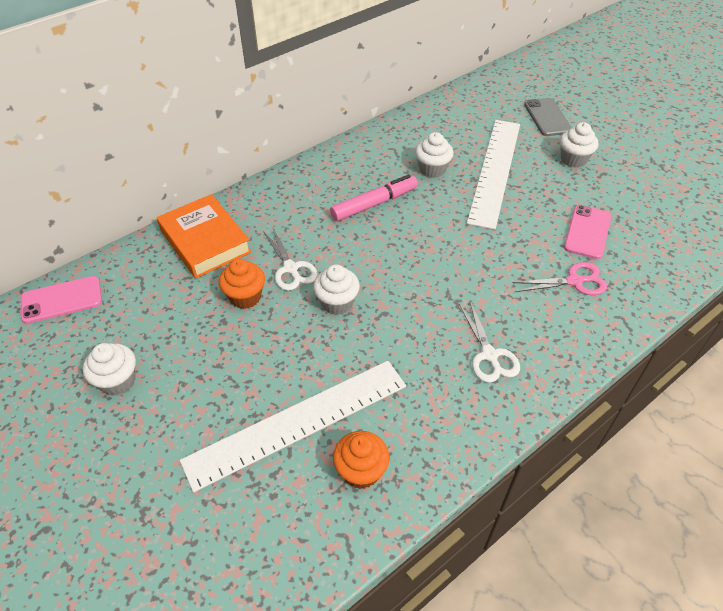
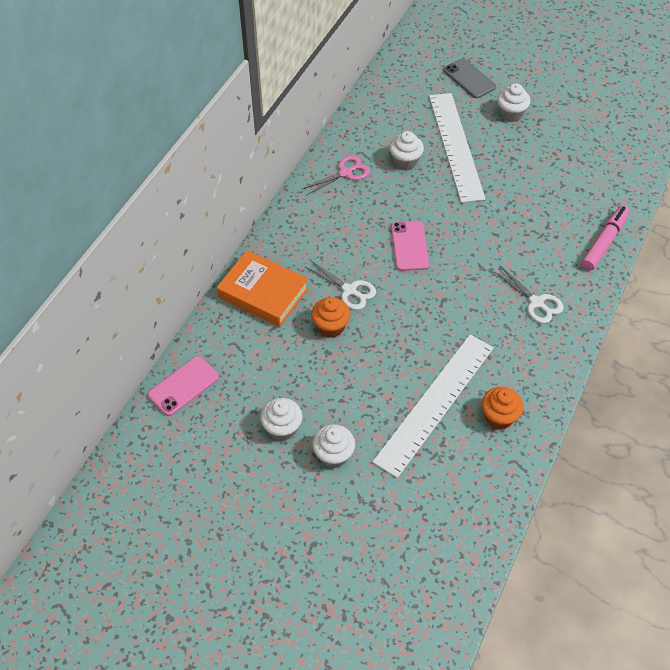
camera: 25 degrees left, 5 degrees up
(337, 303) = (404, 305): white cupcake -> white cupcake (333, 455)
(374, 204) = (378, 210): pink marker -> pink marker (604, 242)
(574, 281) = (564, 222): pink scissors -> pink scissors (345, 173)
(587, 232) = (553, 177): pink phone -> pink phone (409, 246)

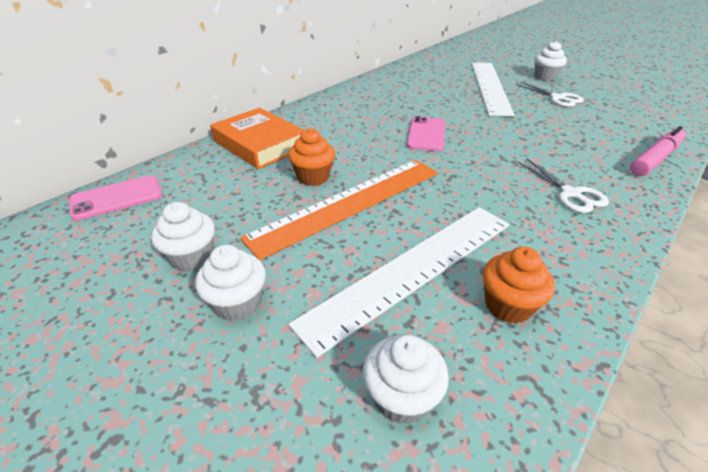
camera: 15 degrees right, 15 degrees down
(345, 173) = (383, 89): pink scissors -> none
(349, 290) = (349, 154): white scissors -> white scissors (557, 98)
(371, 351) = (349, 203): none -> orange ruler
(405, 162) = (440, 89): white cupcake -> white cupcake (401, 397)
(469, 79) = (509, 60): grey phone -> none

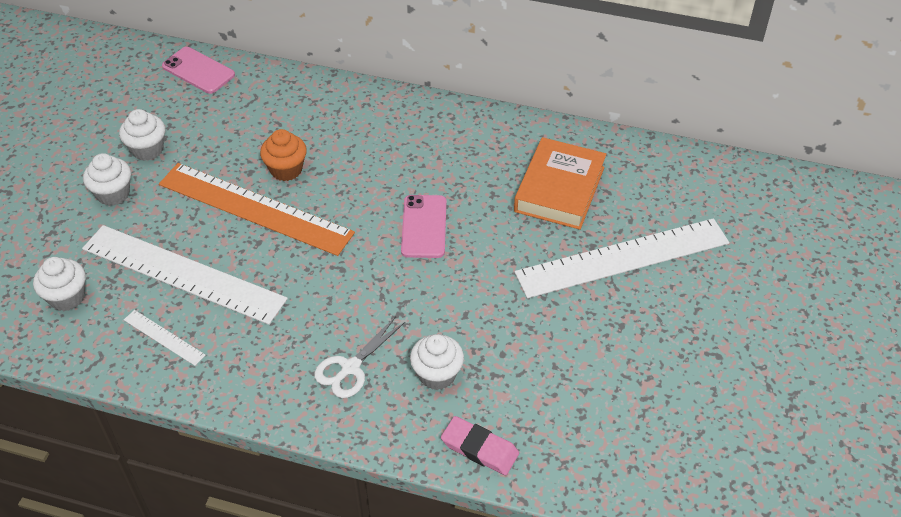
camera: 65 degrees right, 10 degrees up
(260, 144) = (328, 109): orange book -> orange book (559, 189)
(426, 134) = (424, 226): pink phone -> pink phone turned 75 degrees counterclockwise
(508, 305) = (164, 337): orange cupcake -> white ruler
(545, 77) = (714, 317): white cupcake -> white cupcake (437, 374)
(557, 98) = (629, 340): white scissors -> none
(655, 159) = (479, 448): pink marker -> pink eraser

